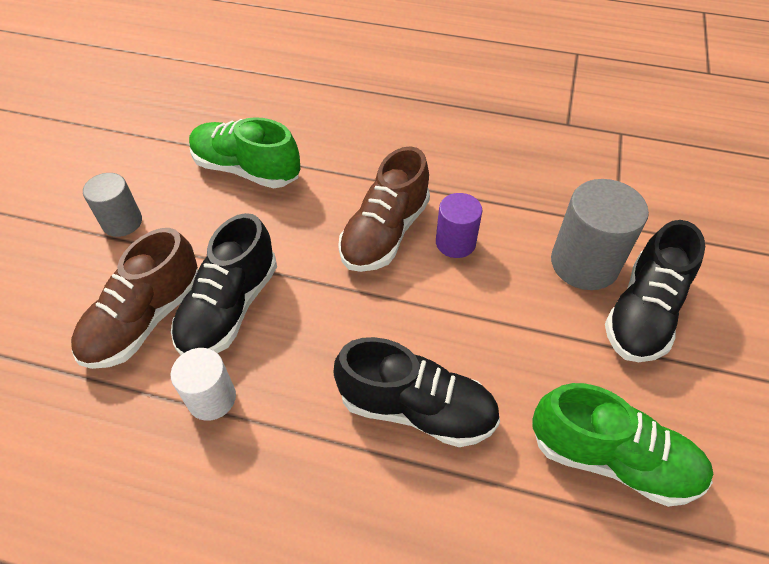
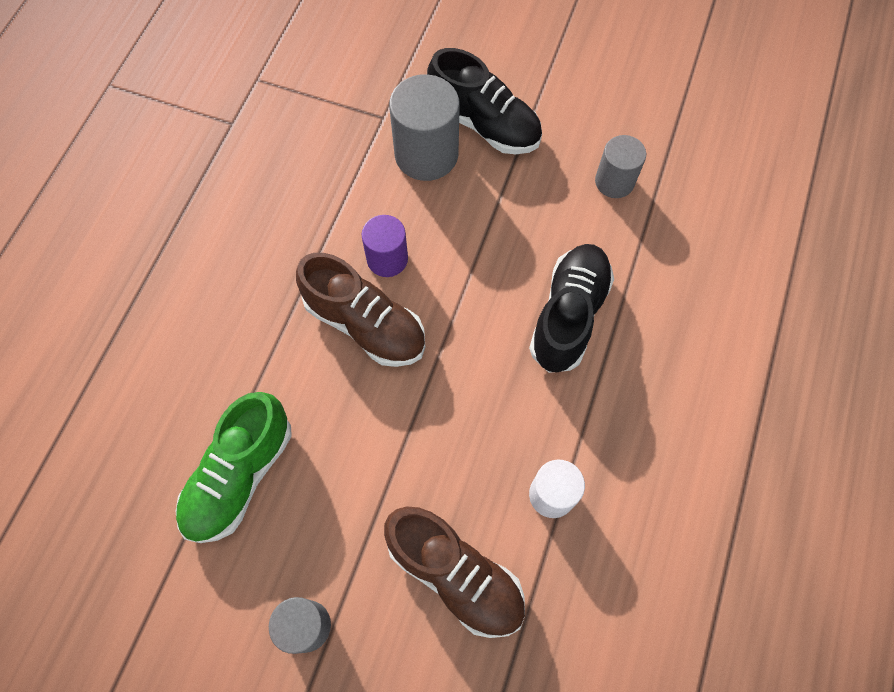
camera: 85 degrees left, 15 degrees up
(230, 308) = (448, 483): black shoe -> none
(612, 458) = (614, 181): green shoe -> grey cylinder

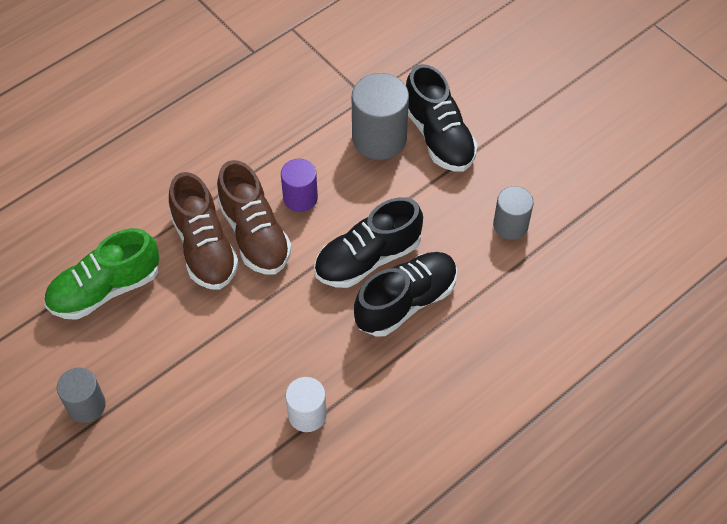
camera: 30 degrees right, 10 degrees down
(455, 574) = (204, 428): brown shoe -> brown shoe (204, 247)
(500, 289) = (367, 258): none -> black shoe

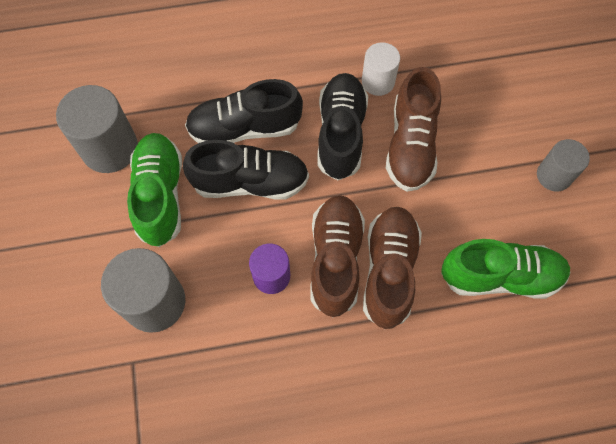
camera: 150 degrees left, 10 degrees up
(240, 366) = (411, 144): none -> brown shoe
(436, 210) = (160, 195): none -> green shoe
(438, 136) = (98, 271): black shoe -> black shoe (340, 134)
(510, 225) = (109, 148): grey cylinder -> grey cylinder, size x1.63

